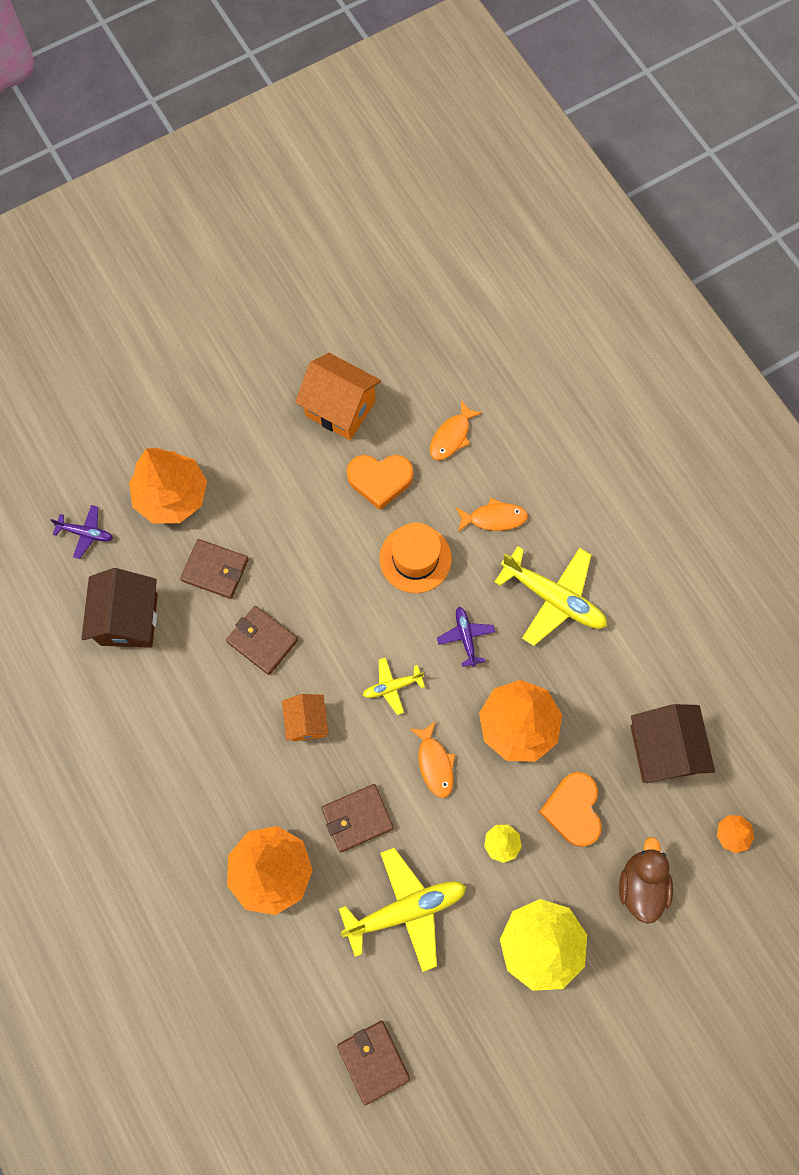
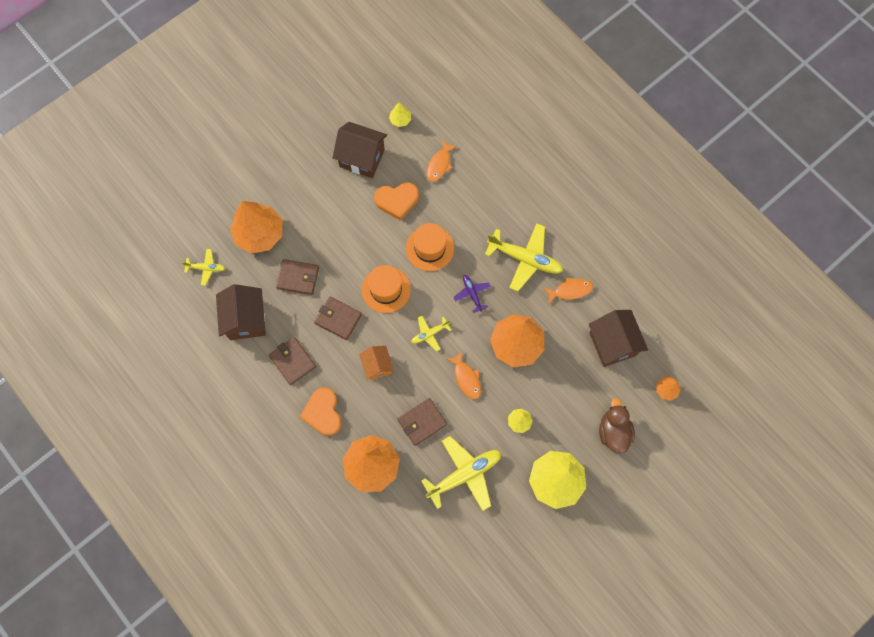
camera: 10 degrees left, 0 degrees up
(86, 533) = (206, 268): purple plane -> yellow plane
(340, 409) = (362, 158): orange house -> brown house
(340, 609) = (386, 289): none -> orange hat
(373, 1061) = (460, 574): brown wallet -> brown wallet (292, 361)
(406, 361) = (400, 120): none -> yellow tree
(494, 518) = (477, 213): orange fish -> orange fish (570, 290)
(573, 810) = (561, 392): orange heart -> orange heart (323, 413)

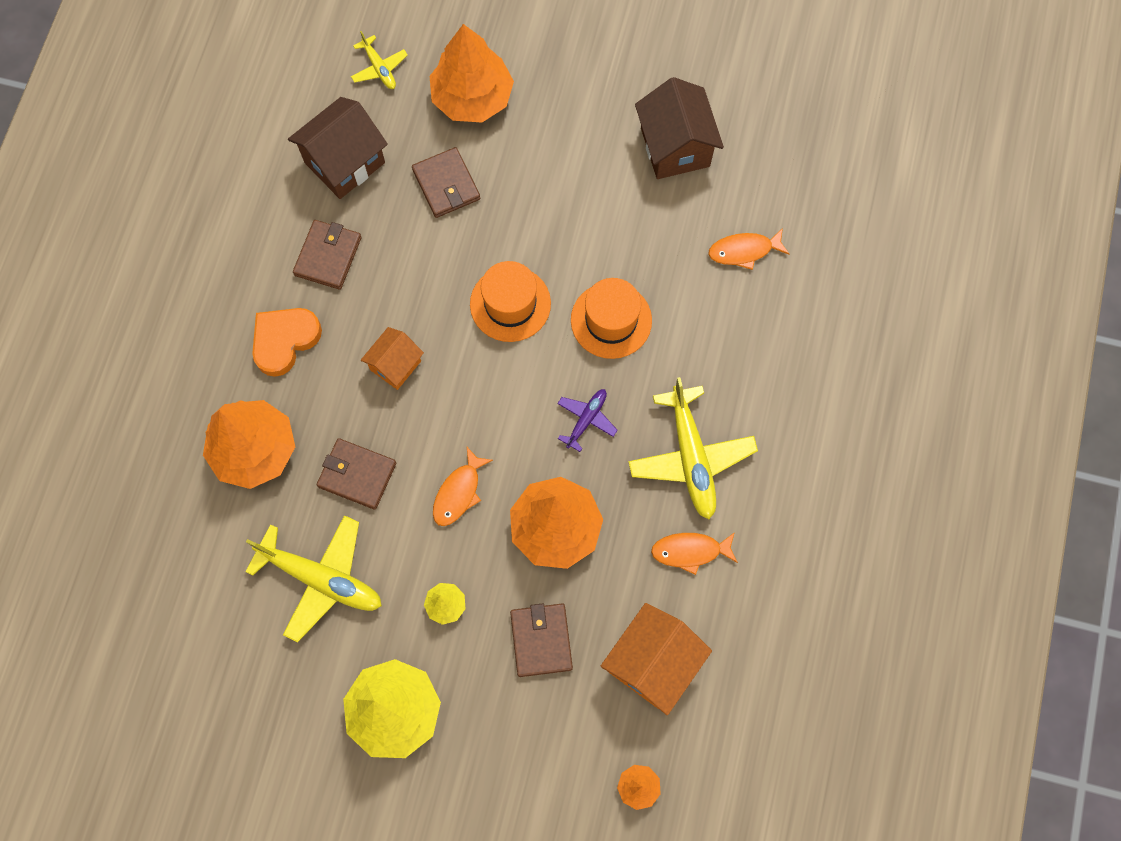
camera: 55 degrees right, 0 degrees up
(338, 319) = (425, 272): brown wallet -> brown wallet (541, 640)
(397, 201) = (647, 232): orange heart -> none
(400, 120) = (770, 157): yellow tree -> none
(429, 334) = (488, 402): yellow plane -> none
(570, 290) = (690, 551): orange fish -> orange fish turned 135 degrees clockwise
(612, 344) = (652, 663): brown house -> orange house
(613, 431) = (521, 748): brown duck -> none

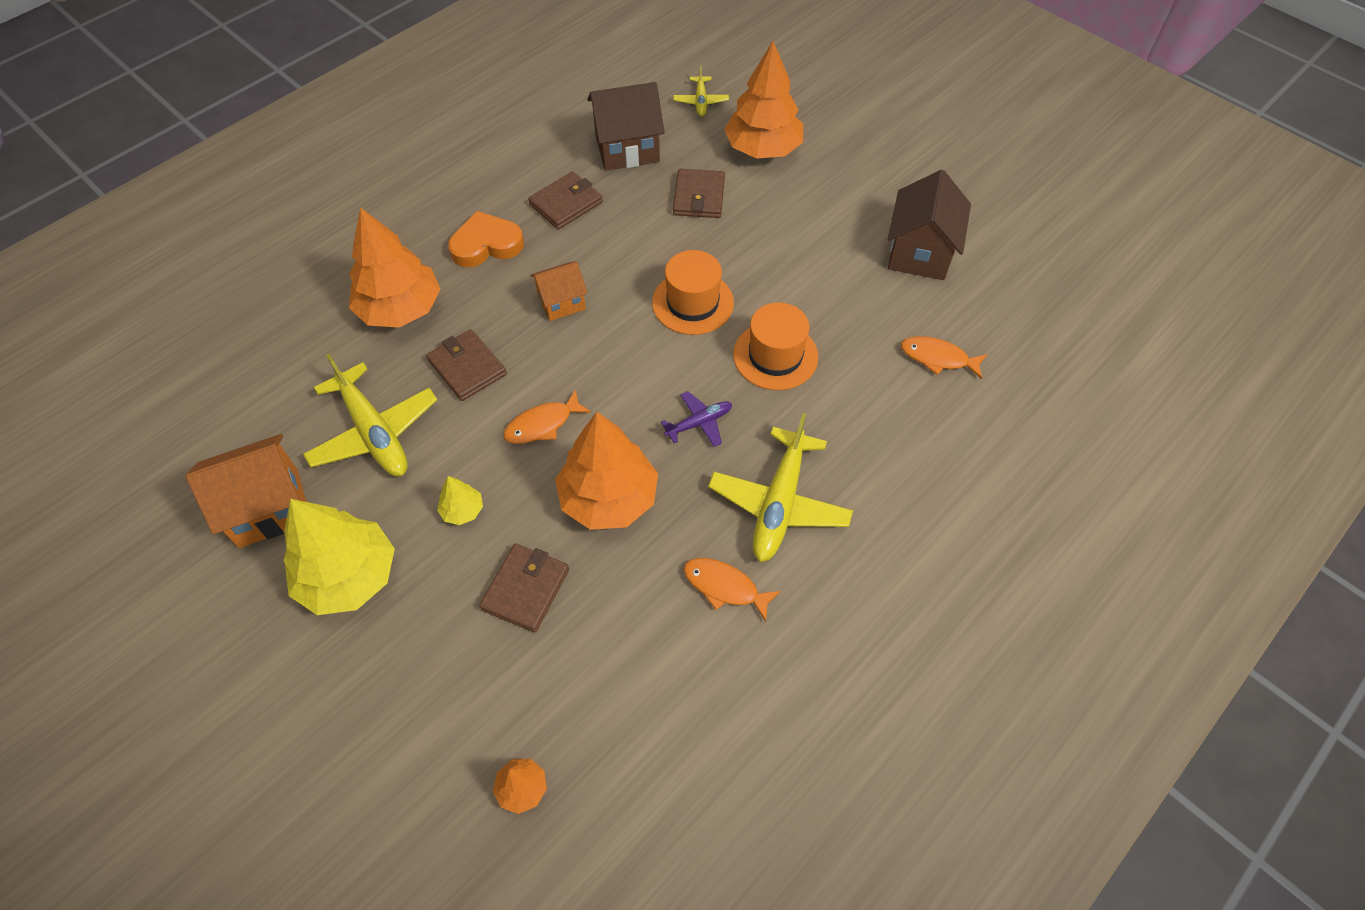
camera: 30 degrees right, 15 degrees down
(652, 663) = (619, 672): orange house -> orange house (269, 508)

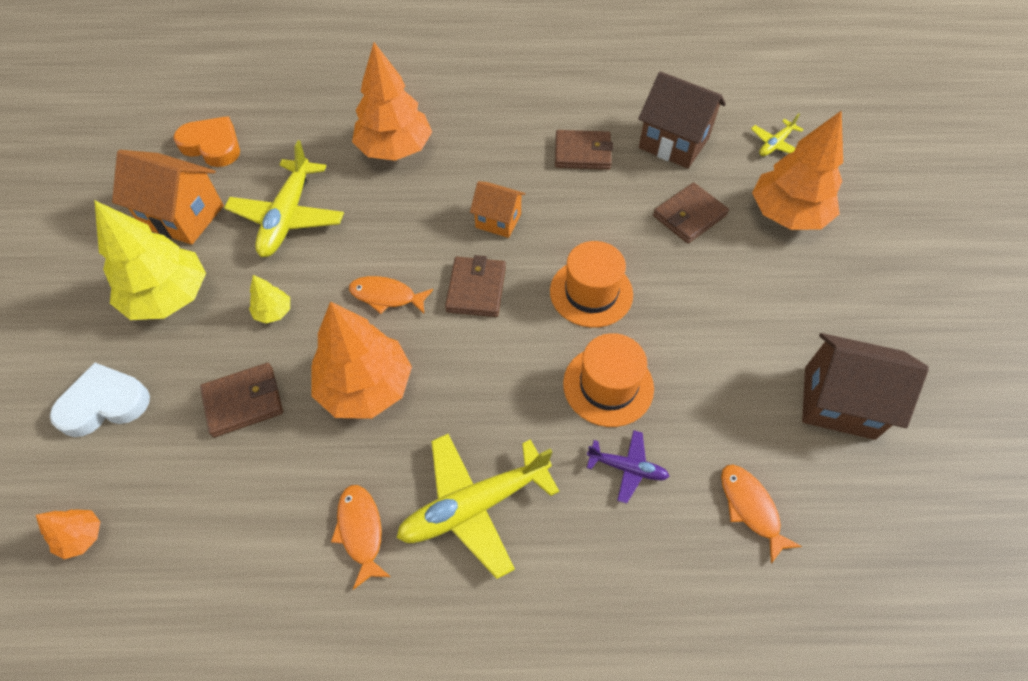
camera: 45 degrees right, 0 degrees up
(406, 695) = (105, 404): none -> white heart
(467, 368) = (387, 218): brown wallet -> brown wallet (476, 289)
(486, 244) = (496, 144): orange heart -> orange heart (212, 146)
(699, 423) = (490, 388): purple plane -> purple plane (627, 468)
(919, 253) = (838, 402): brown house -> brown house turned 45 degrees clockwise

